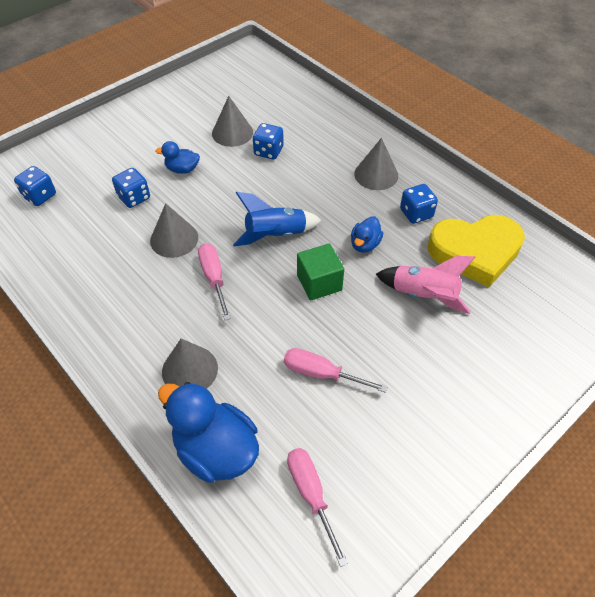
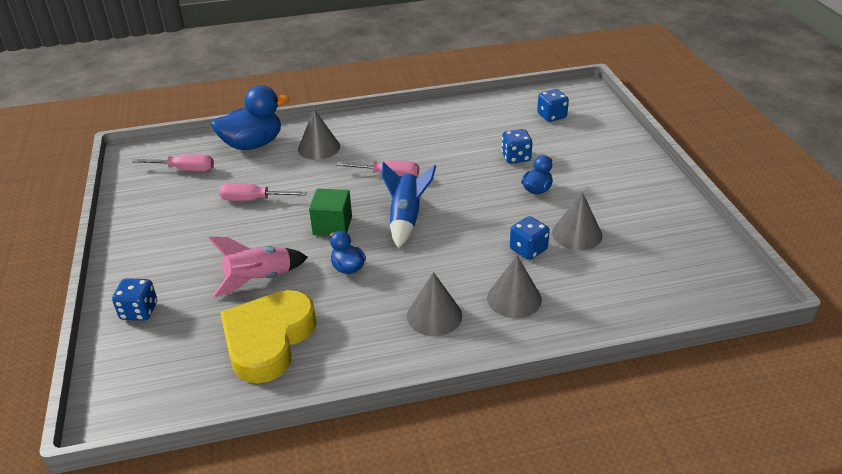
camera: 120 degrees right, 15 degrees down
(174, 239) = (448, 166): grey cone -> grey cone (514, 298)
(322, 374) = (253, 200): pink screwdriver -> pink screwdriver turned 135 degrees counterclockwise
(416, 213) = (354, 321): blue dice -> blue dice (139, 311)

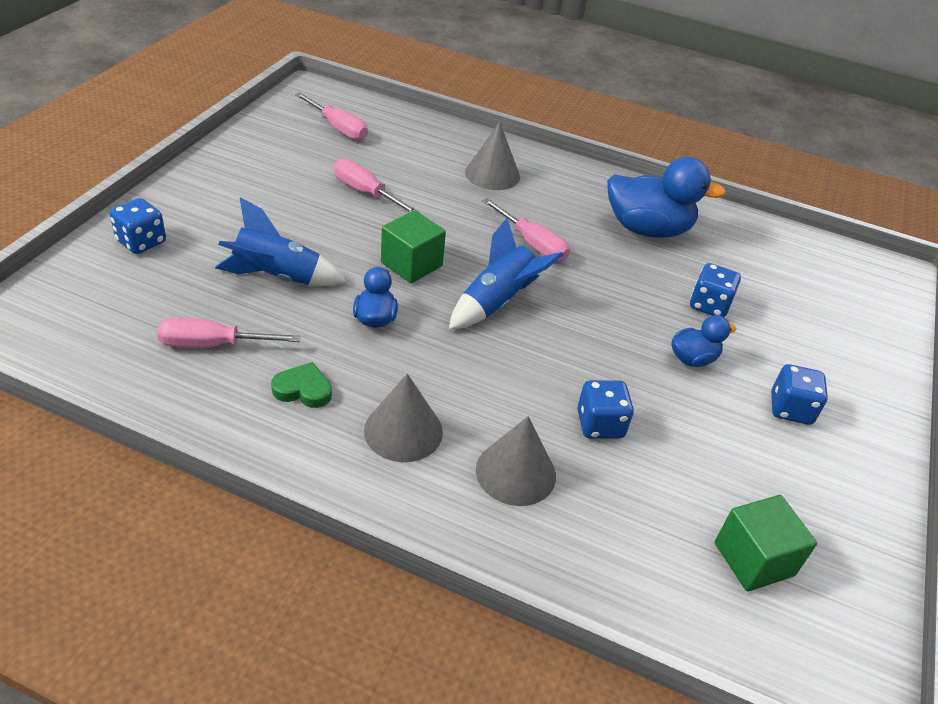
camera: 30 degrees right, 5 degrees up
(253, 144) = (430, 136): blue duck -> blue duck (647, 229)
(259, 280) = (277, 277): pink rocket -> blue rocket
(268, 340) = (214, 345): yellow heart -> pink screwdriver
(353, 330) = (303, 389): none -> green heart
(551, 116) = (813, 280): blue dice -> blue dice (790, 409)
(577, 234) = (684, 444): grey cone -> none
(660, 267) = (753, 559): none -> green cube

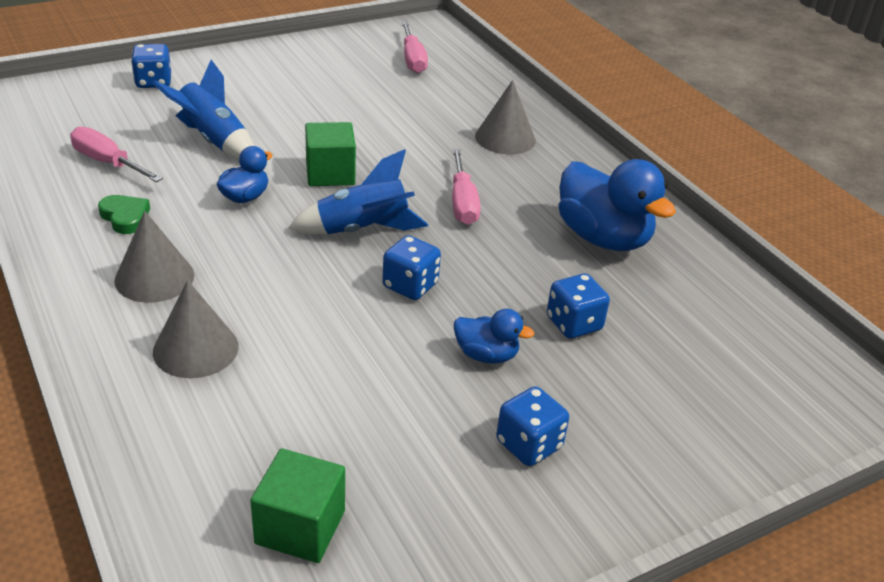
camera: 40 degrees right, 5 degrees down
(366, 193) = (368, 111): pink screwdriver -> none
(600, 424) = (317, 355): blue dice -> blue dice (410, 285)

